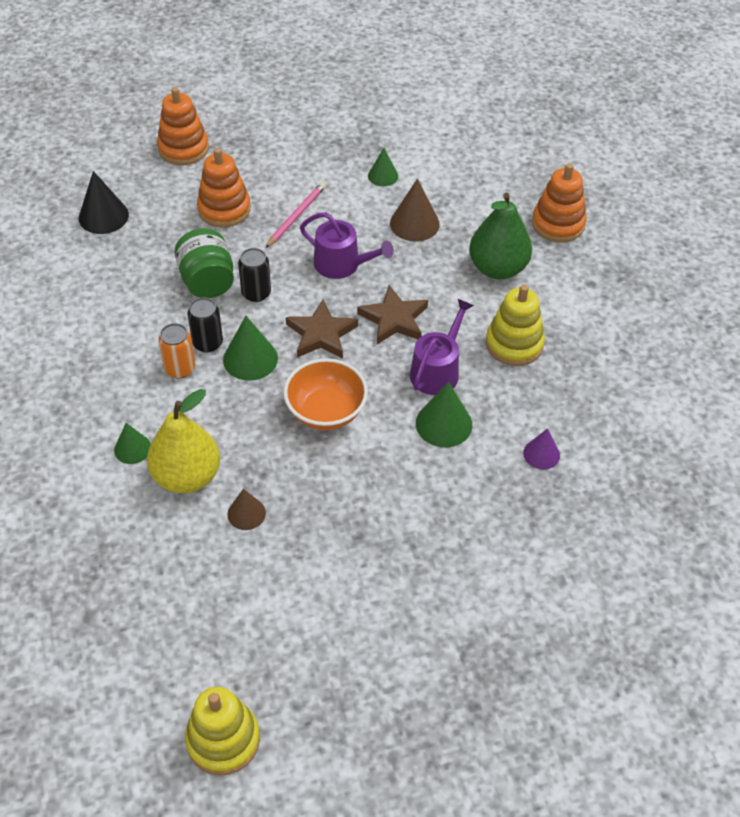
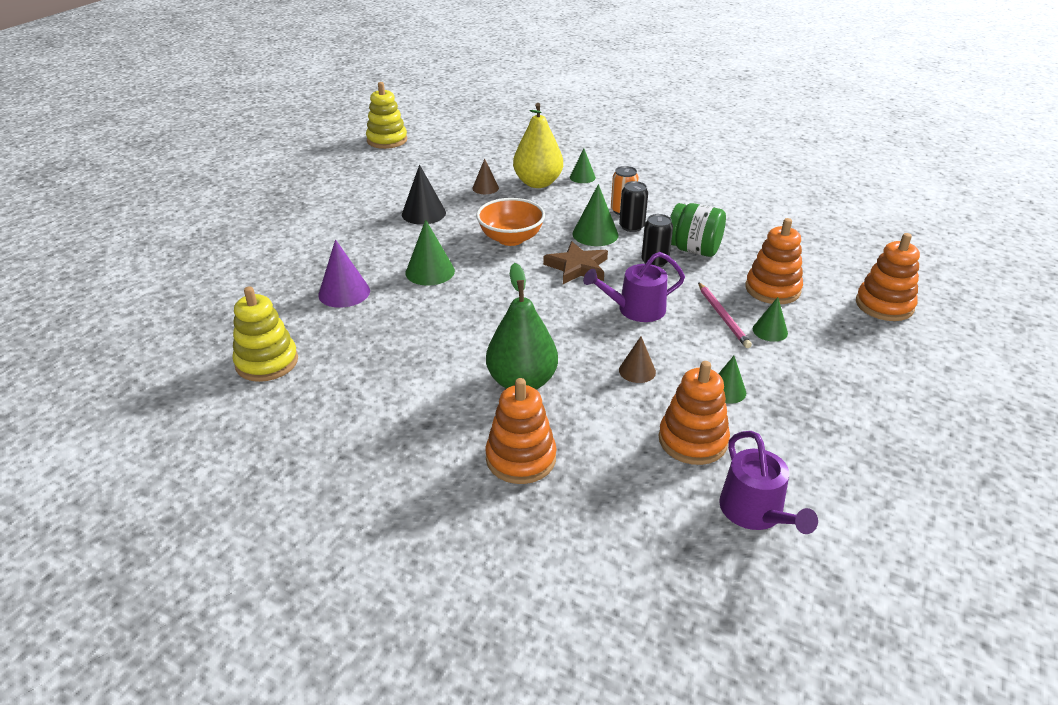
camera: 135 degrees right, 15 degrees down
(103, 216) = (821, 240): black cone -> black cone (423, 213)
(287, 187) = (770, 331): none -> green cone
(394, 319) = (546, 302): brown star -> none
(414, 223) = (637, 371): brown cone -> brown cone, size x0.63
(437, 370) = (473, 293): purple watering can -> purple watering can (755, 512)
(449, 167) = (692, 440): none -> orange stacking toy
(514, 344) = (439, 339): yellow stacking toy -> yellow stacking toy (267, 362)
(541, 454) = (344, 292): purple cone -> purple cone, size x1.58

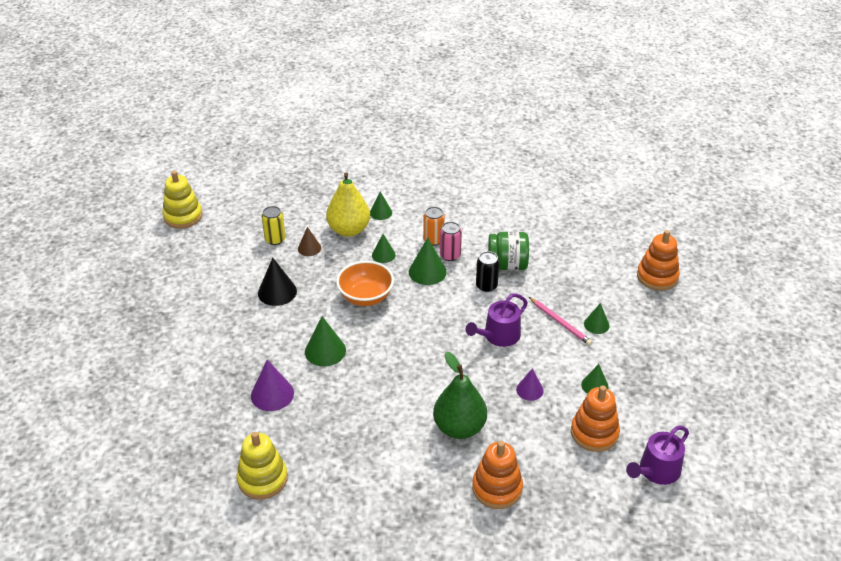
camera: 25 degrees left, 5 degrees up
(457, 174) = (275, 239): none -> yellow can
(558, 210) = (383, 255): none -> green cone
(577, 267) = (434, 309): brown star -> none
(631, 227) = (450, 255): black can -> pink can
(637, 371) = (529, 390): brown cone -> purple cone
(755, 512) = (656, 471): purple watering can -> purple watering can turned 90 degrees clockwise
(772, 289) = (580, 286): orange stacking toy -> none

